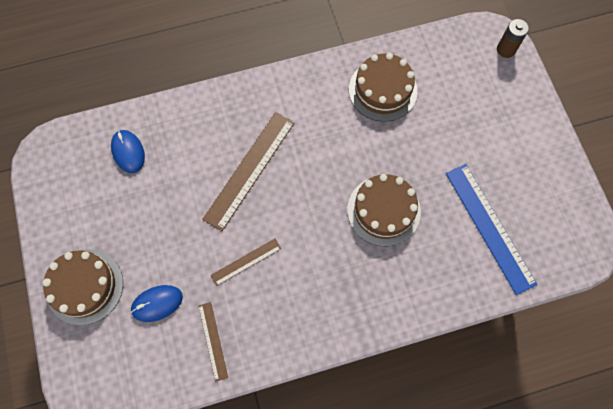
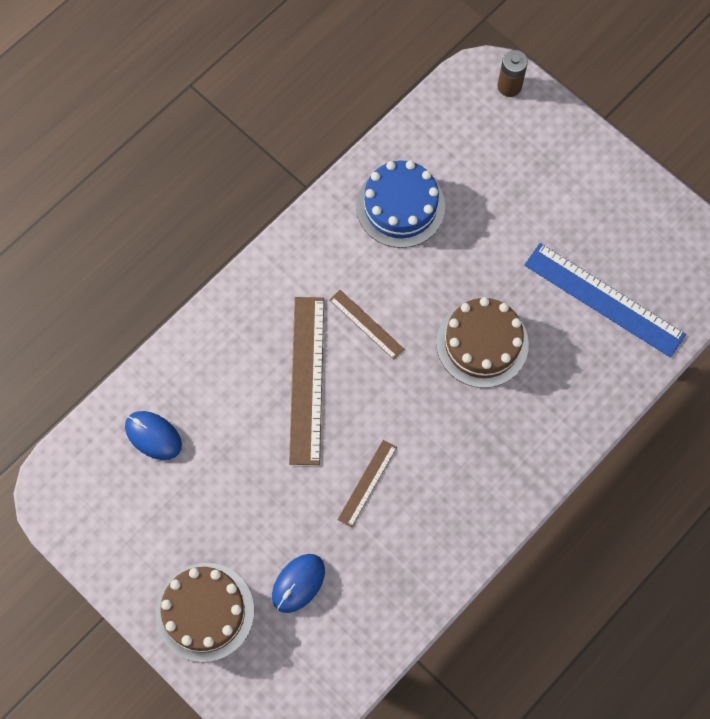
camera: 30 degrees left, 0 degrees up
(213, 341) = (385, 587): brown ruler -> brown ruler (366, 324)
(382, 90) = (400, 206): brown cake -> blue cake

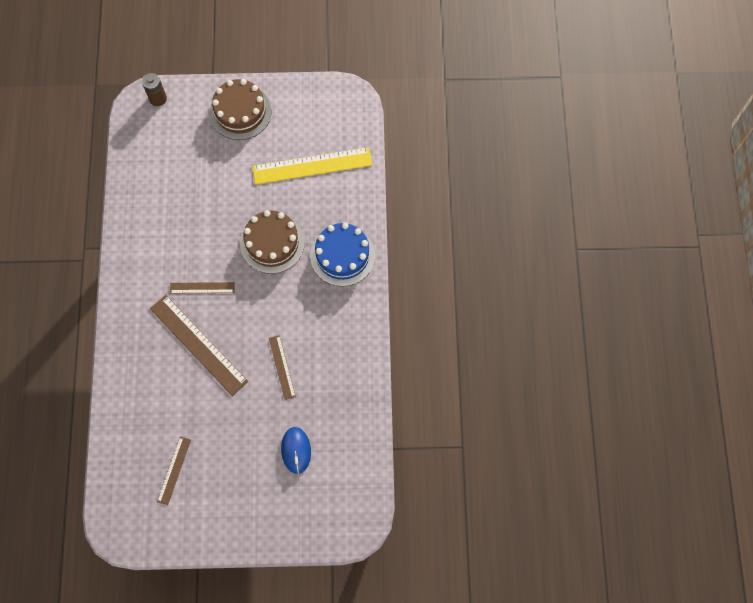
camera: 45 degrees left, 0 degrees up
(153, 436) = (144, 450): blue mouse -> none
(162, 484) = (174, 470): none -> brown ruler
(205, 612) = (262, 511): brown cake -> brown cake (240, 112)
(400, 206) = (160, 211): blue cake -> blue cake (342, 255)
(603, 300) = (312, 166): blue ruler -> yellow ruler

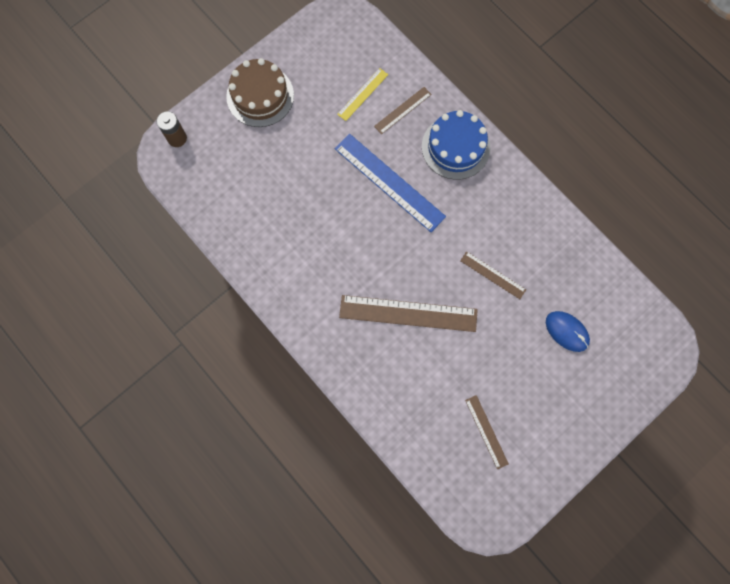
camera: 40 degrees left, 5 degrees up
(202, 287) = (366, 264): brown ruler -> brown ruler (402, 110)
(272, 243) = (389, 182): brown cake -> blue ruler
(312, 166) = (363, 94): yellow ruler -> yellow ruler, size x0.52

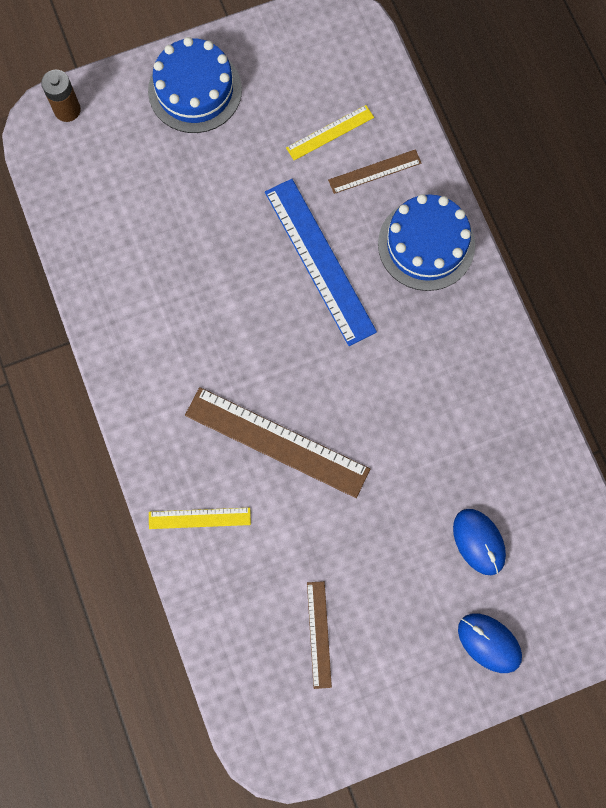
camera: 20 degrees right, 0 degrees up
(260, 96) = (195, 90): brown cake -> blue cake
(376, 383) = (199, 518): none -> yellow ruler
(492, 275) = (408, 431): brown ruler -> none
(599, 395) = (489, 643): none -> blue mouse

